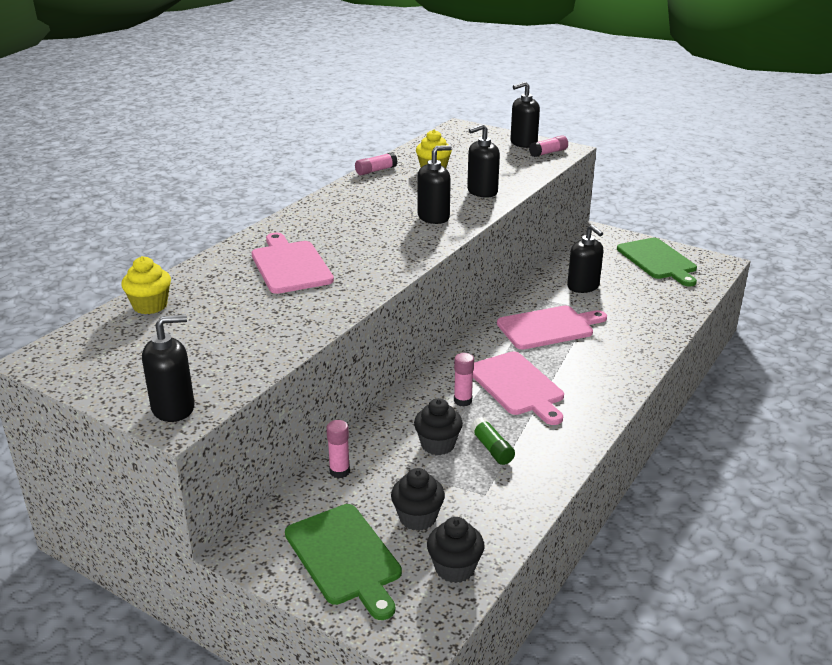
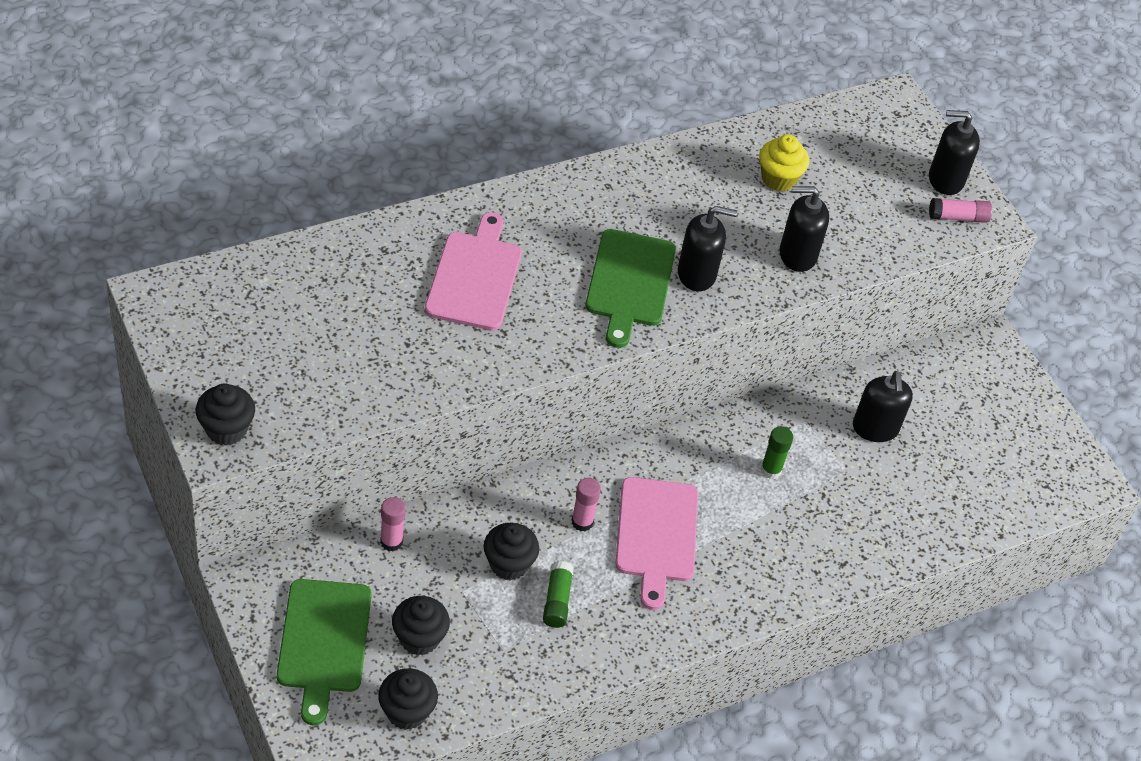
camera: 25 degrees right, 20 degrees up
(150, 306) = (296, 268): yellow cupcake -> none
(173, 408) = (226, 429): black soap dispenser -> black cupcake
(376, 170) = (707, 145): pink glue stick -> none
(548, 327) = (771, 470): pink cutting board -> green glue stick
(658, 260) = (1016, 436): green cutting board -> green cutting board (629, 283)

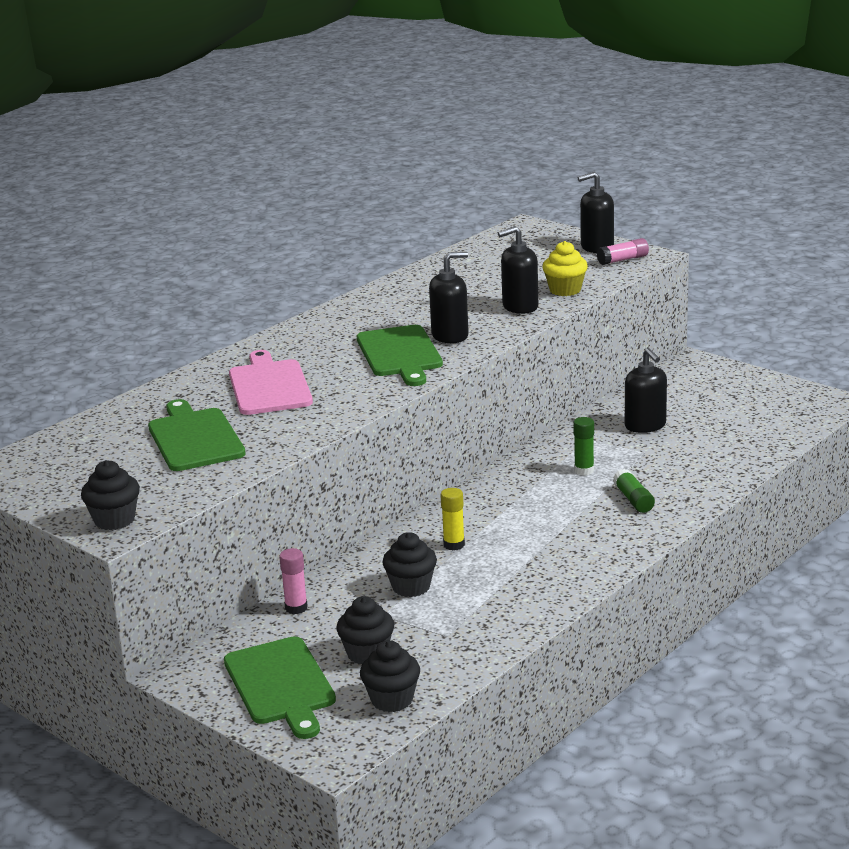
camera: 15 degrees left, 25 degrees down
(361, 332) = (194, 438): none -> green cutting board
(557, 600) = (470, 593): green glue stick -> green glue stick (633, 500)
(582, 522) = (454, 545): pink glue stick -> yellow glue stick
(656, 535) = (522, 532): pink cutting board -> none
(778, 179) = (471, 279): yellow cupcake -> yellow cupcake (565, 290)

